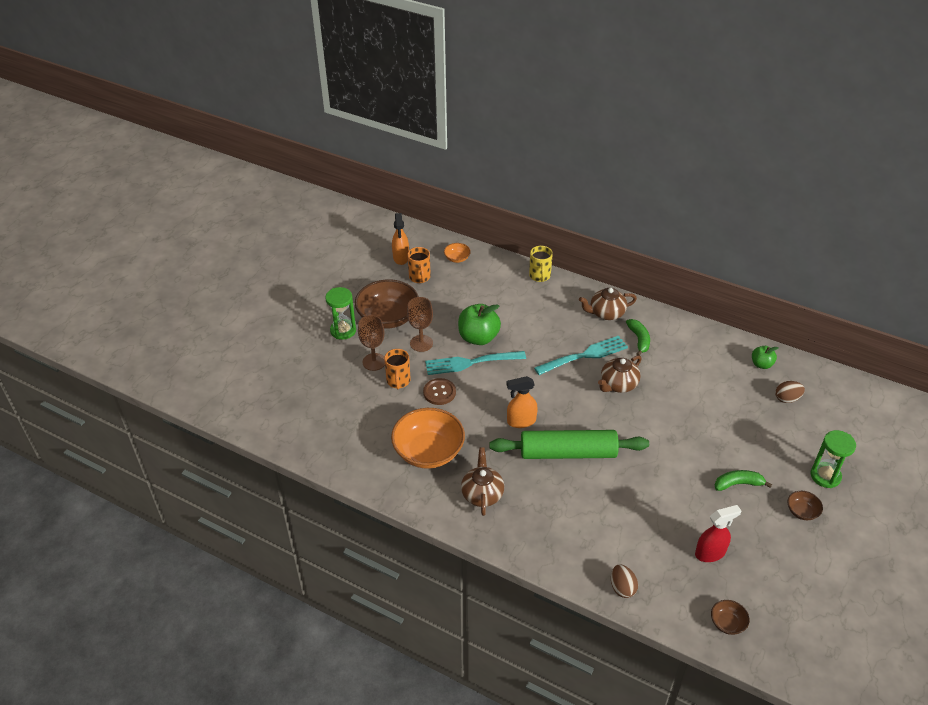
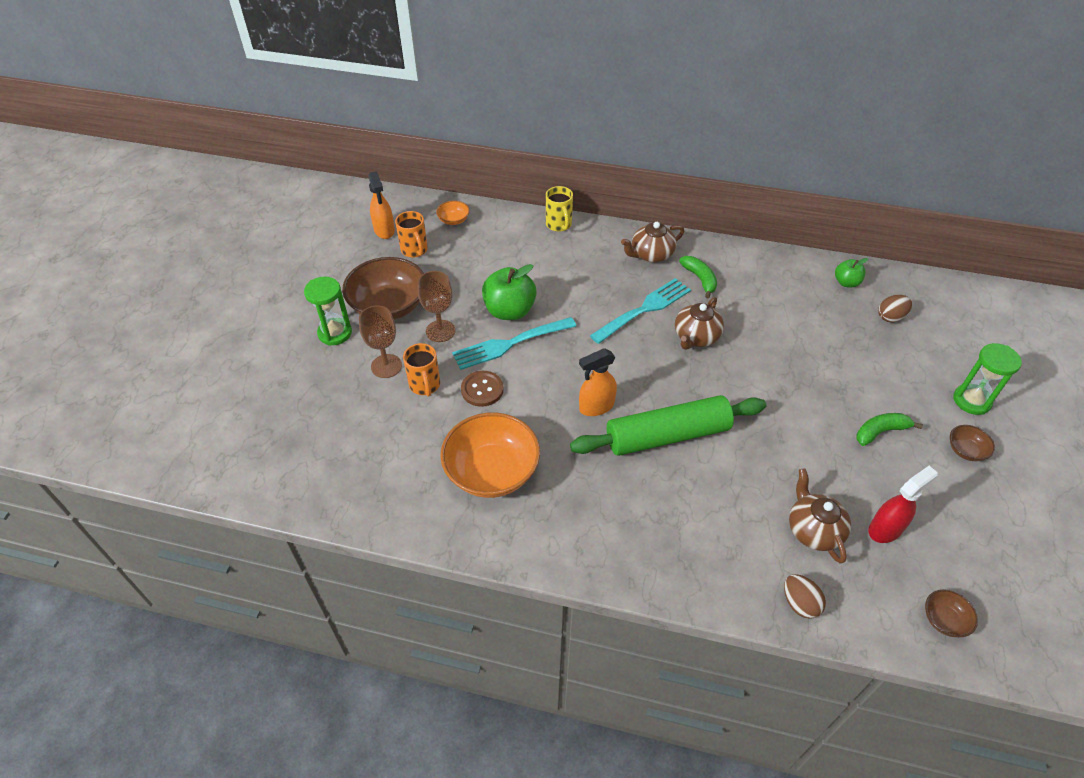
camera: 15 degrees left, 5 degrees up
(482, 494) = (579, 514): brown teapot -> brown teapot (813, 530)

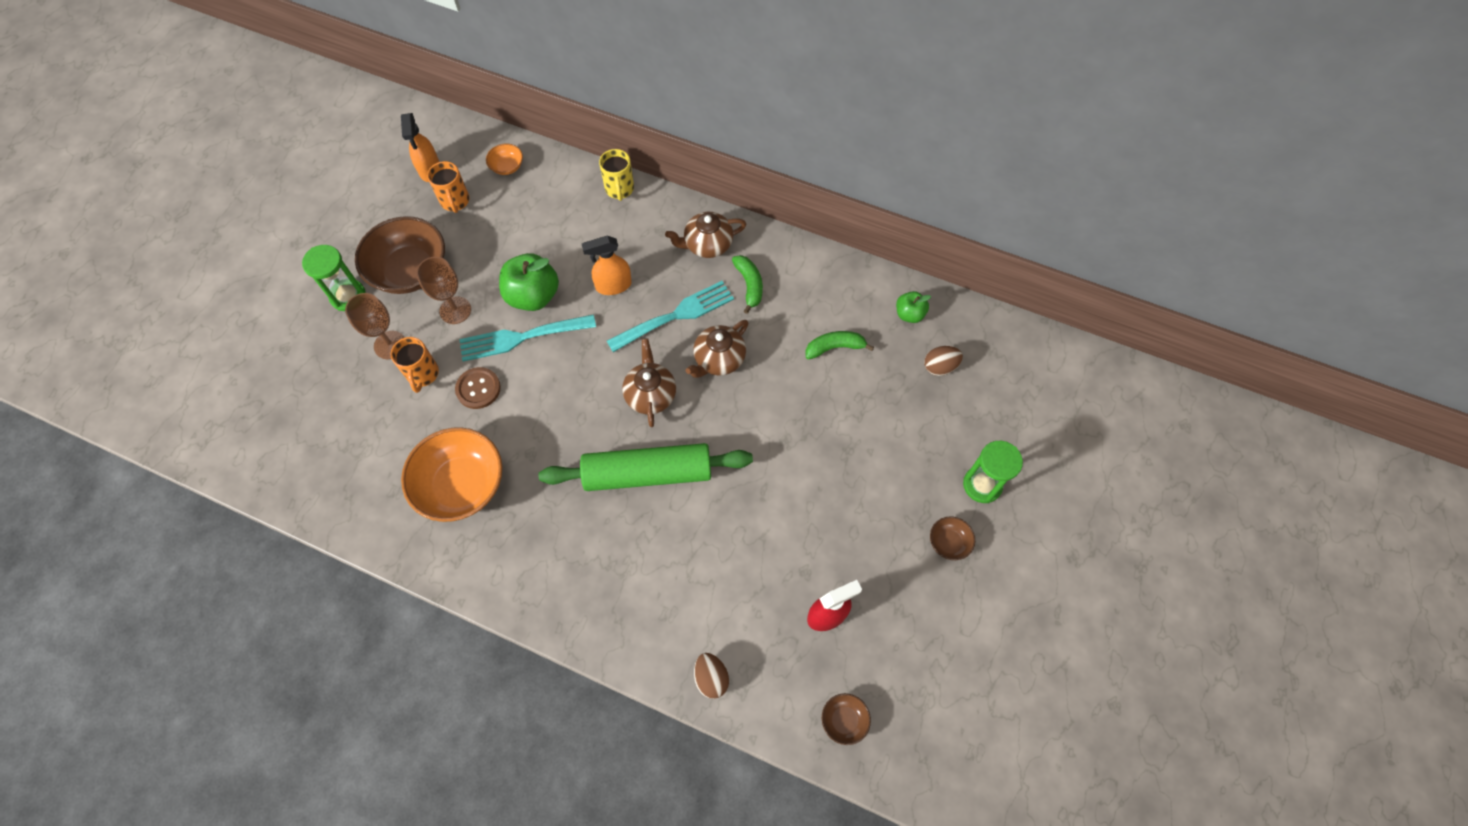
camera: 10 degrees right, 15 degrees up
(596, 406) = (587, 427): orange spray bottle -> orange spray bottle (613, 285)
(813, 530) = (755, 604): brown teapot -> brown teapot (650, 394)
(880, 432) = (869, 505): green banana -> green banana (834, 347)

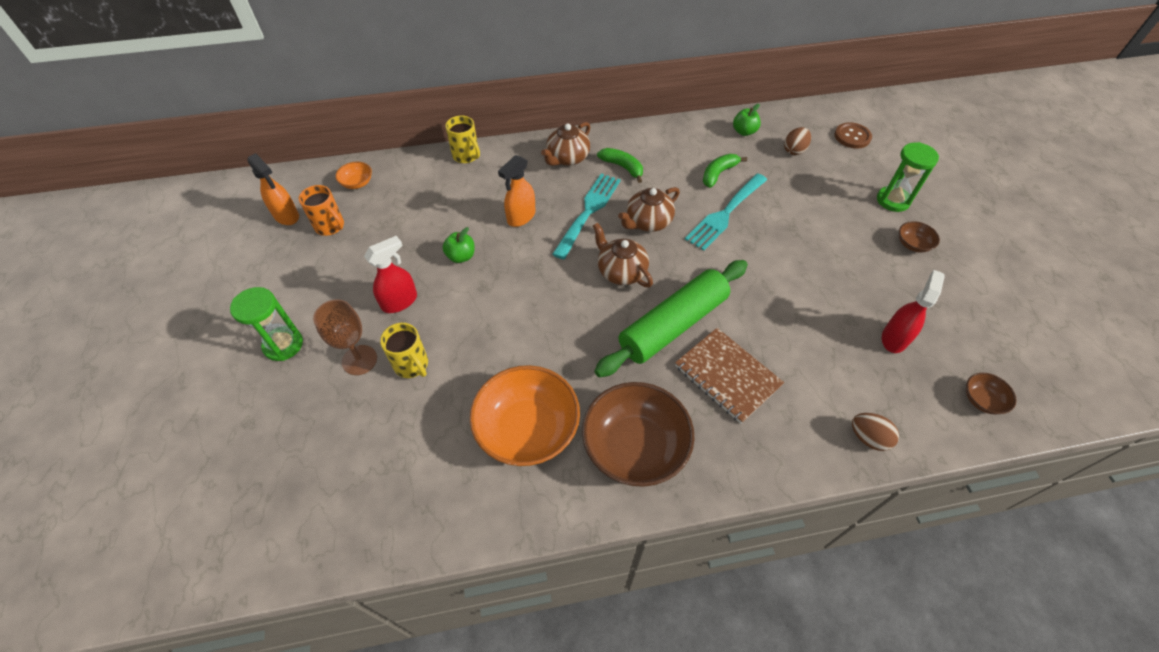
camera: 35 degrees left, 10 degrees down
(410, 271) = (331, 294): brown bowl -> brown bowl (635, 447)
(422, 374) = (412, 365): orange mug -> yellow mug
(455, 310) = (400, 301): brown goblet -> red spray bottle
(478, 389) = (474, 347): brown button -> brown button (852, 137)
(522, 337) = (478, 290): turquoise fork -> turquoise fork (725, 213)
(533, 296) = (461, 256): green apple -> green apple, size x0.55
(649, 547) = (727, 376): none -> brown notebook
(718, 359) = (648, 222): brown teapot -> brown teapot turned 45 degrees clockwise

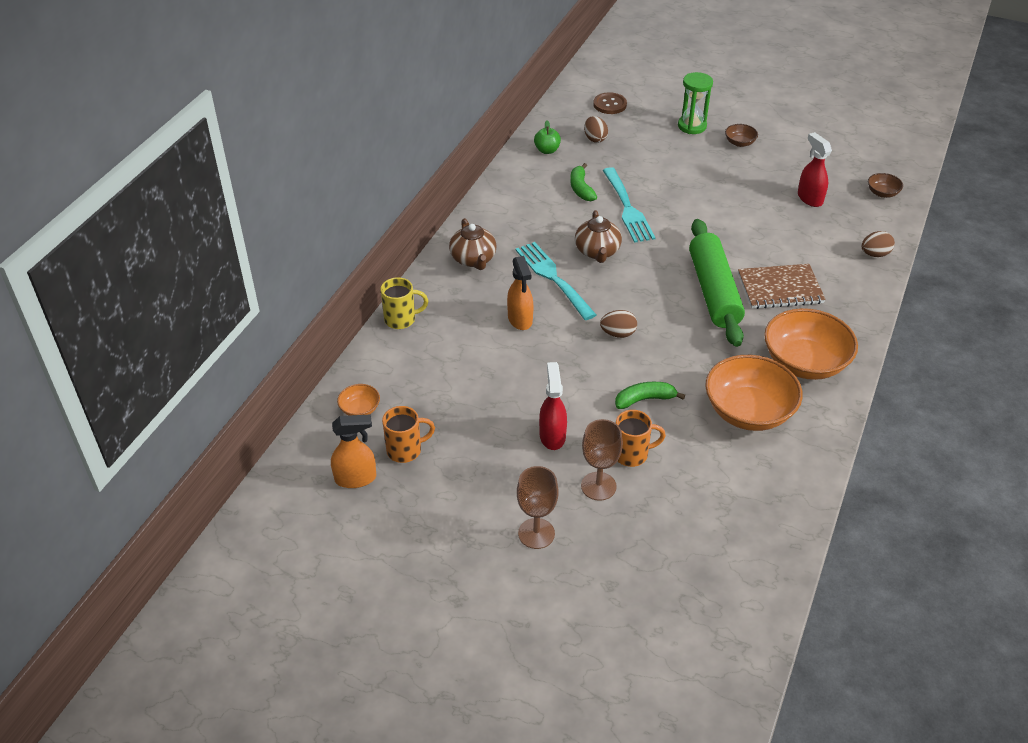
camera: 55 degrees left, 10 degrees down
(283, 345) = (536, 533): green hourglass -> brown goblet
(412, 365) = (632, 454): yellow mug -> orange mug
(461, 256) = (533, 376): green apple -> none
(555, 284) = (618, 334): none -> brown egg
(621, 271) = (637, 292): brown teapot -> none
(622, 167) = (519, 234): green banana -> green banana (644, 399)
(635, 447) = (804, 363): brown bowl -> orange bowl

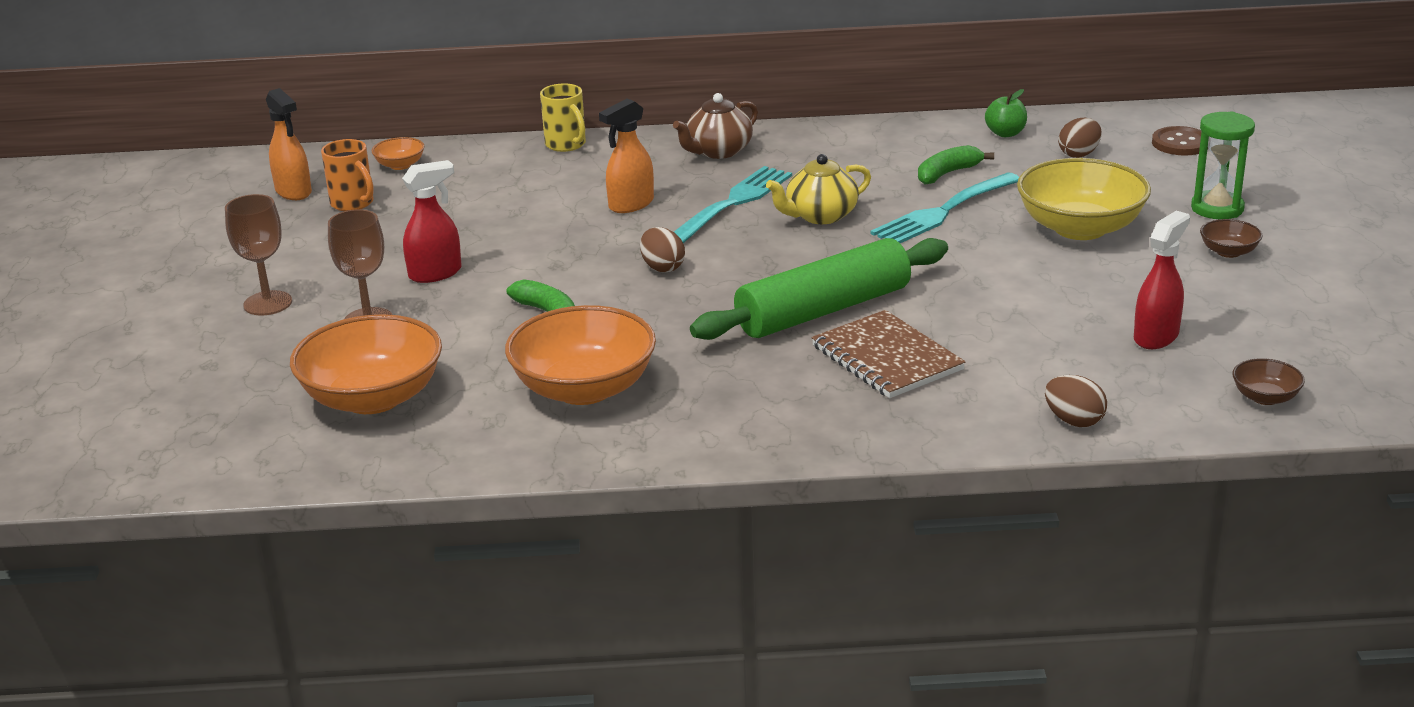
camera: 65 degrees right, 15 degrees down
(597, 252) = (820, 216): brown teapot -> yellow teapot
(632, 454) = (439, 328): orange mug -> none
(681, 173) = (1080, 228): none -> yellow bowl
(804, 363) = (730, 411): orange bowl -> orange bowl (373, 398)

